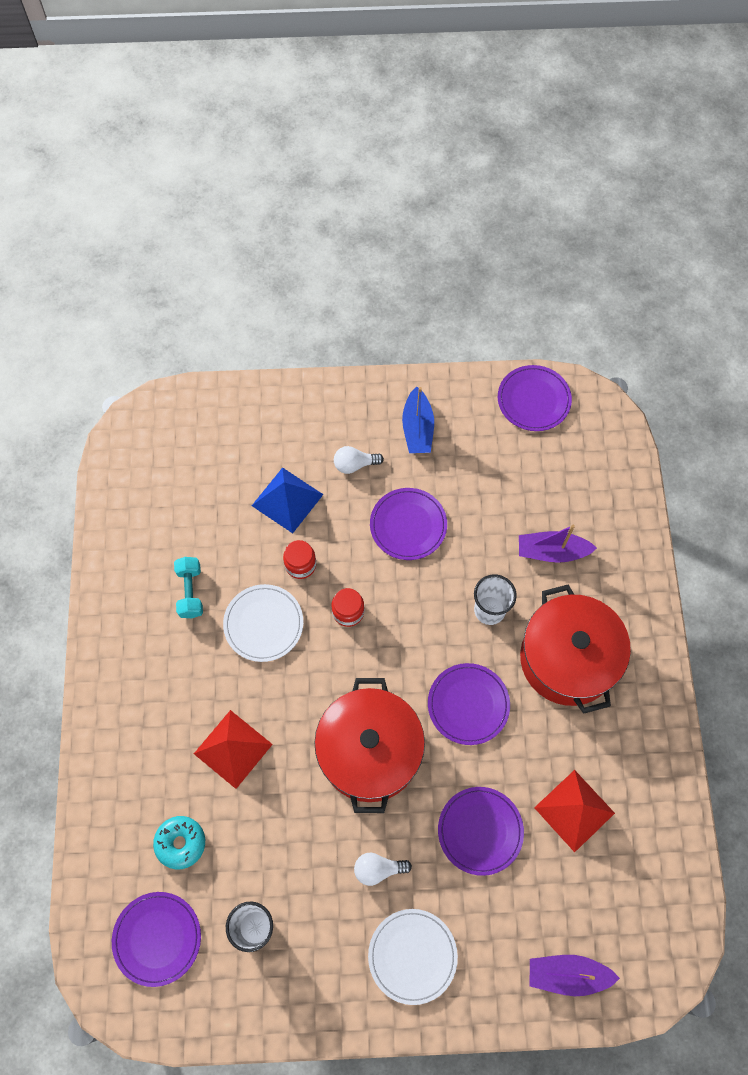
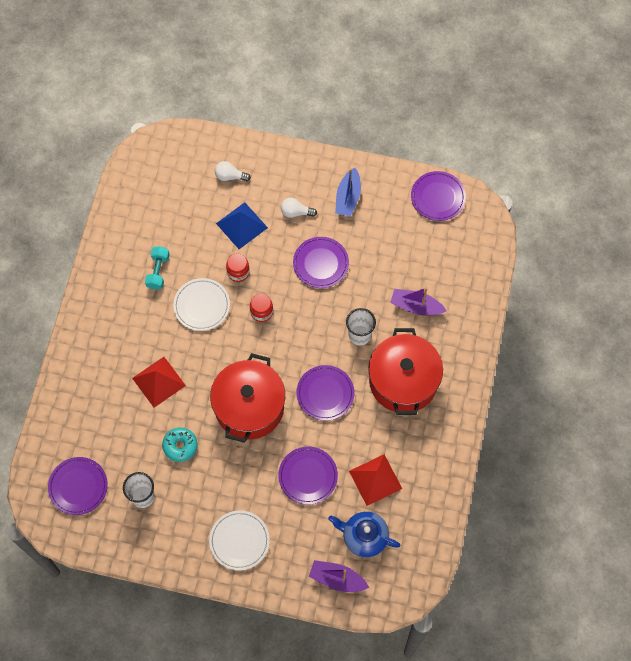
camera: 15 degrees right, 0 degrees up
(180, 843) = (108, 432): turquoise donut -> turquoise donut (180, 446)
(378, 869) = (233, 482): white light bulb -> white light bulb (230, 176)
(585, 899) = (364, 537): none -> blue teapot

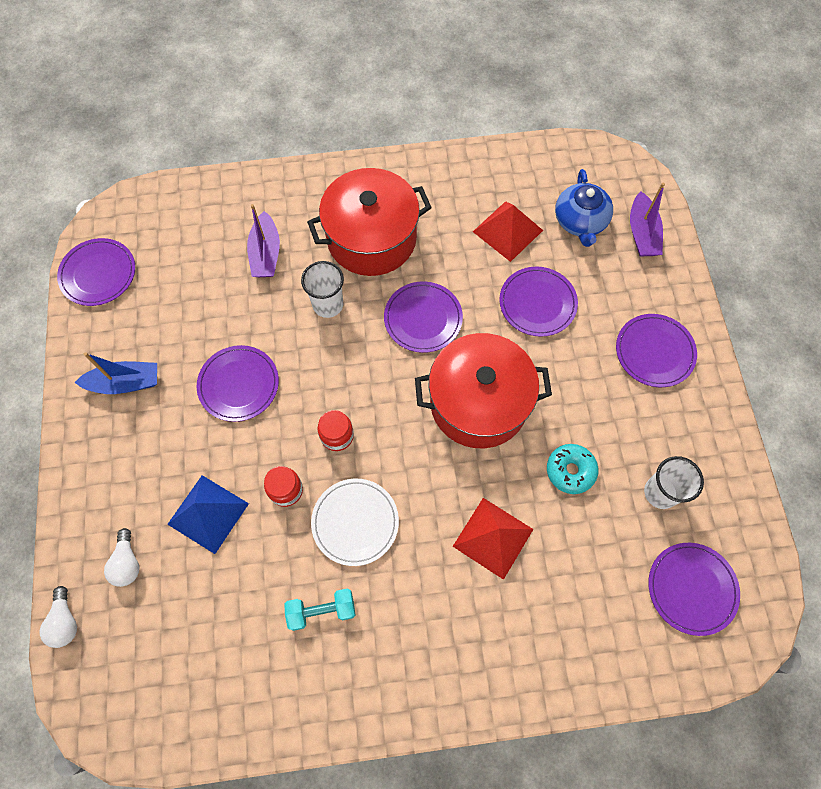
camera: 110 degrees left, 0 degrees up
(239, 541) = (654, 352): white plate -> purple plate
(296, 212) = (166, 444): white light bulb -> white light bulb (65, 621)

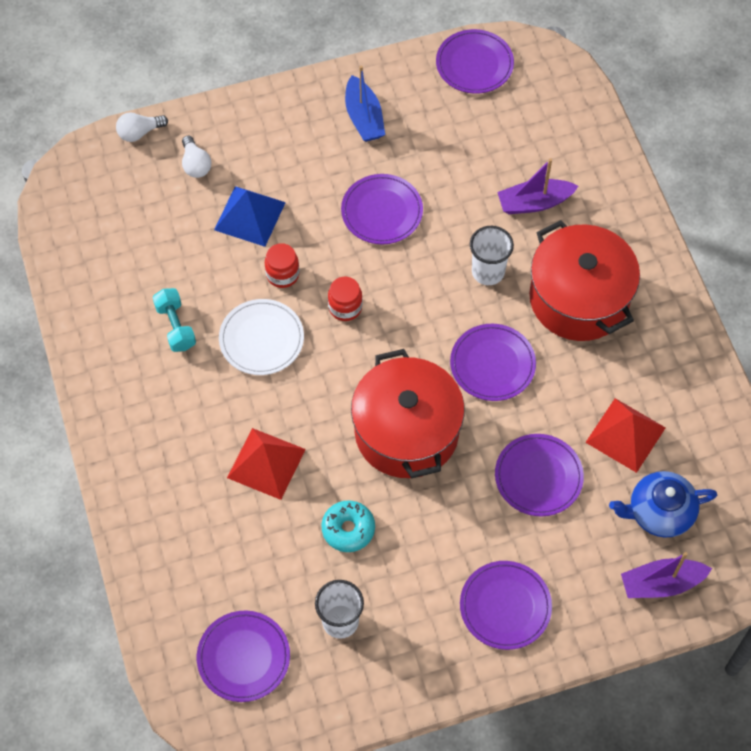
camera: 80 degrees right, 5 degrees down
(127, 563) = (195, 164): white light bulb -> white light bulb turned 90 degrees counterclockwise

